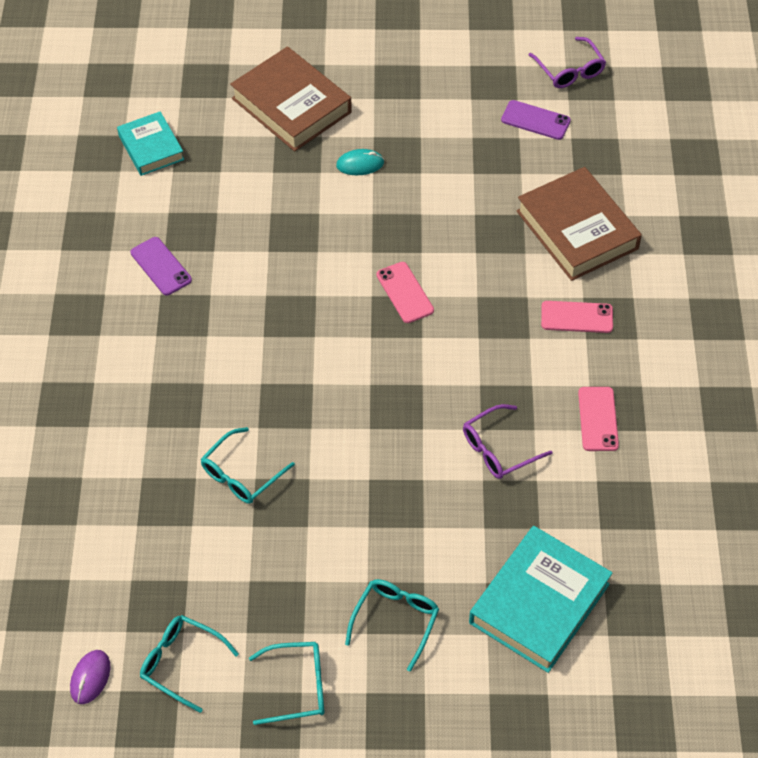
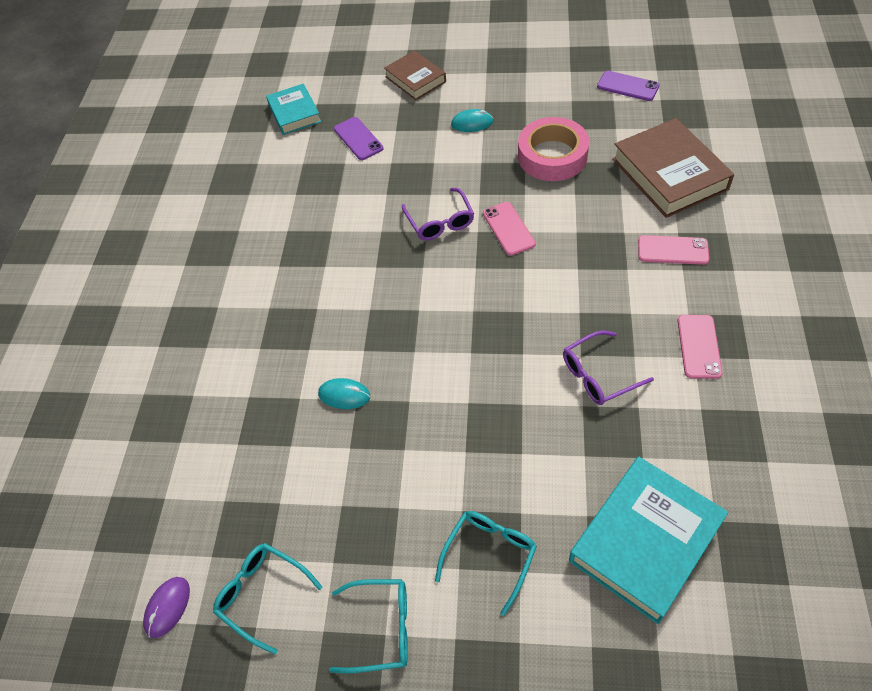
camera: 10 degrees right, 0 degrees up
(161, 266) = (291, 207): purple phone -> purple phone (358, 139)
(242, 474) = (344, 395): turquoise glasses -> turquoise mouse
(291, 105) = (415, 79): brown book -> brown book, size x0.61
(451, 207) = (552, 156): none -> pink tape
(569, 70) = (656, 47): purple glasses -> purple glasses (440, 221)

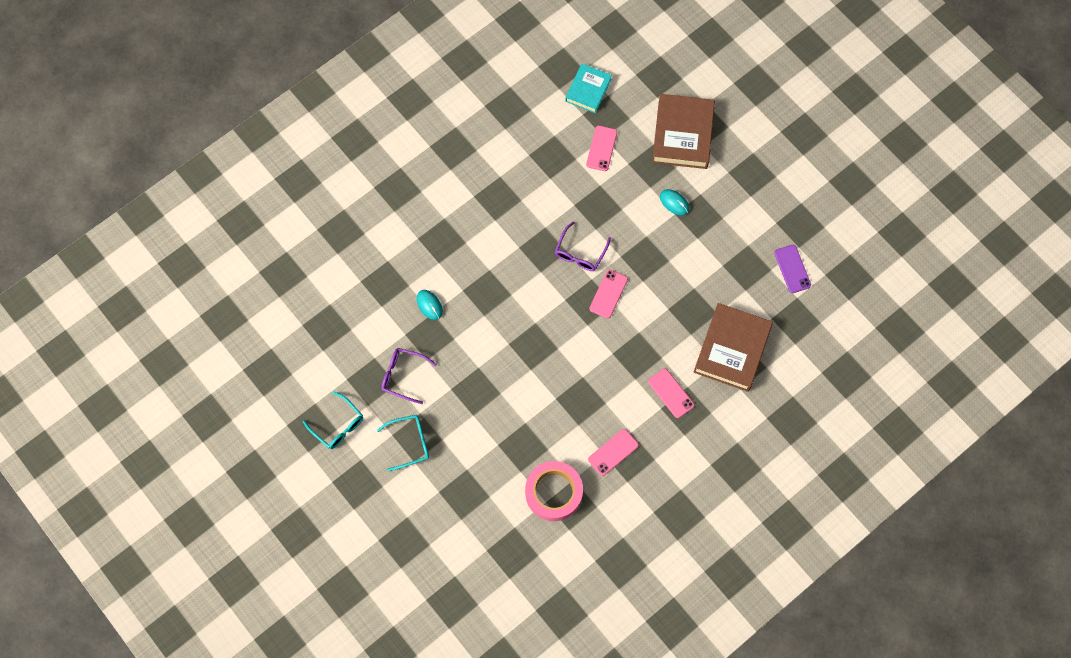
camera: 40 degrees right, 15 degrees up
(167, 607) = (266, 329): purple mouse -> none
(263, 595) = (307, 363): turquoise glasses -> none
(358, 139) = (601, 148): purple phone -> pink phone
(415, 79) = (682, 134): brown book -> brown book, size x1.65
(552, 156) = (688, 272): pink tape -> pink tape (553, 492)
(599, 375) = (551, 416): purple glasses -> purple glasses (404, 376)
(645, 541) = (476, 504): turquoise book -> none

